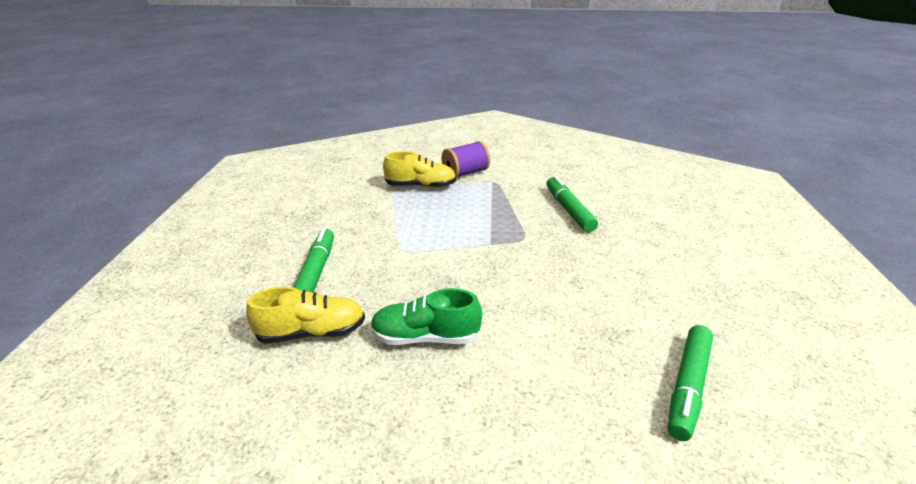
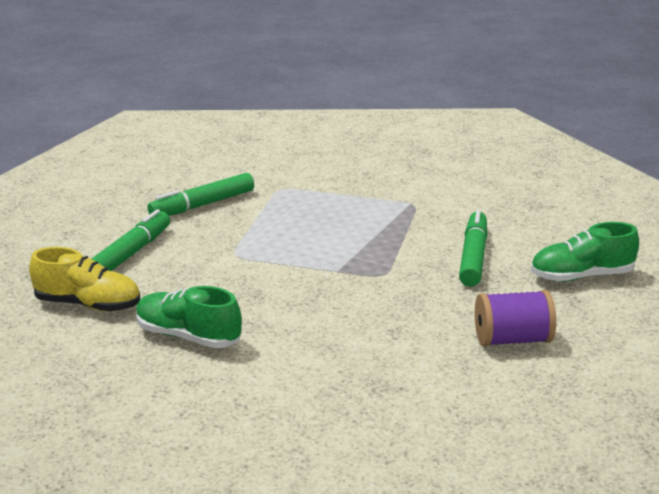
camera: 25 degrees right, 5 degrees down
(421, 186) = (316, 190): yellow shoe -> none
(465, 173) = (386, 186): purple spool -> purple spool (512, 340)
(644, 207) = (581, 276): none -> green shoe
(687, 386) = (407, 448): green marker -> green marker (202, 205)

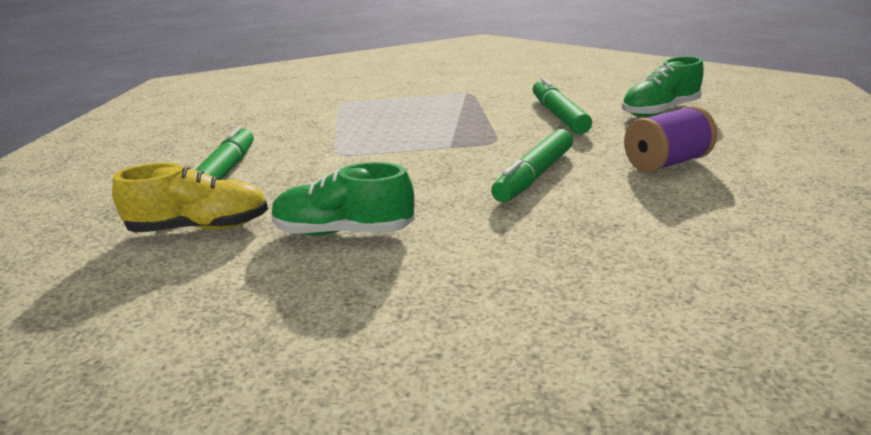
camera: 20 degrees left, 0 degrees up
(202, 205) = (275, 125): green marker -> green marker (534, 176)

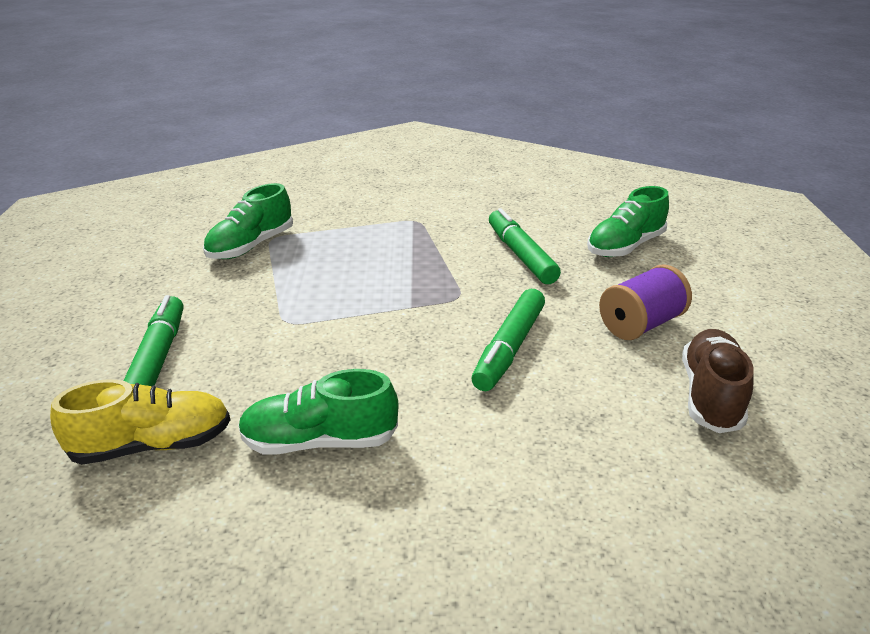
camera: 10 degrees left, 5 degrees up
(323, 107) = (251, 246): none -> green shoe
(729, 215) = (710, 395): none -> brown shoe

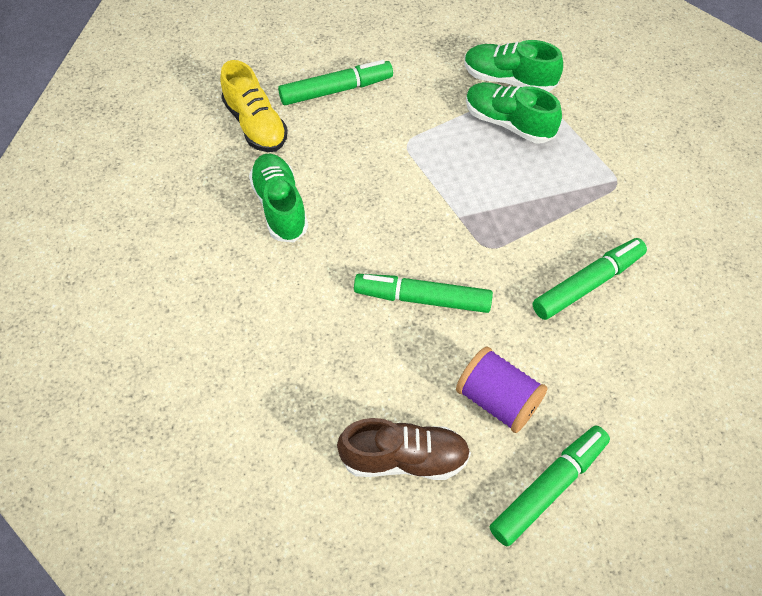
camera: 75 degrees right, 25 degrees up
(625, 246) = (653, 380): green shoe -> green shoe (508, 123)
(733, 315) = (548, 488): none -> green marker

